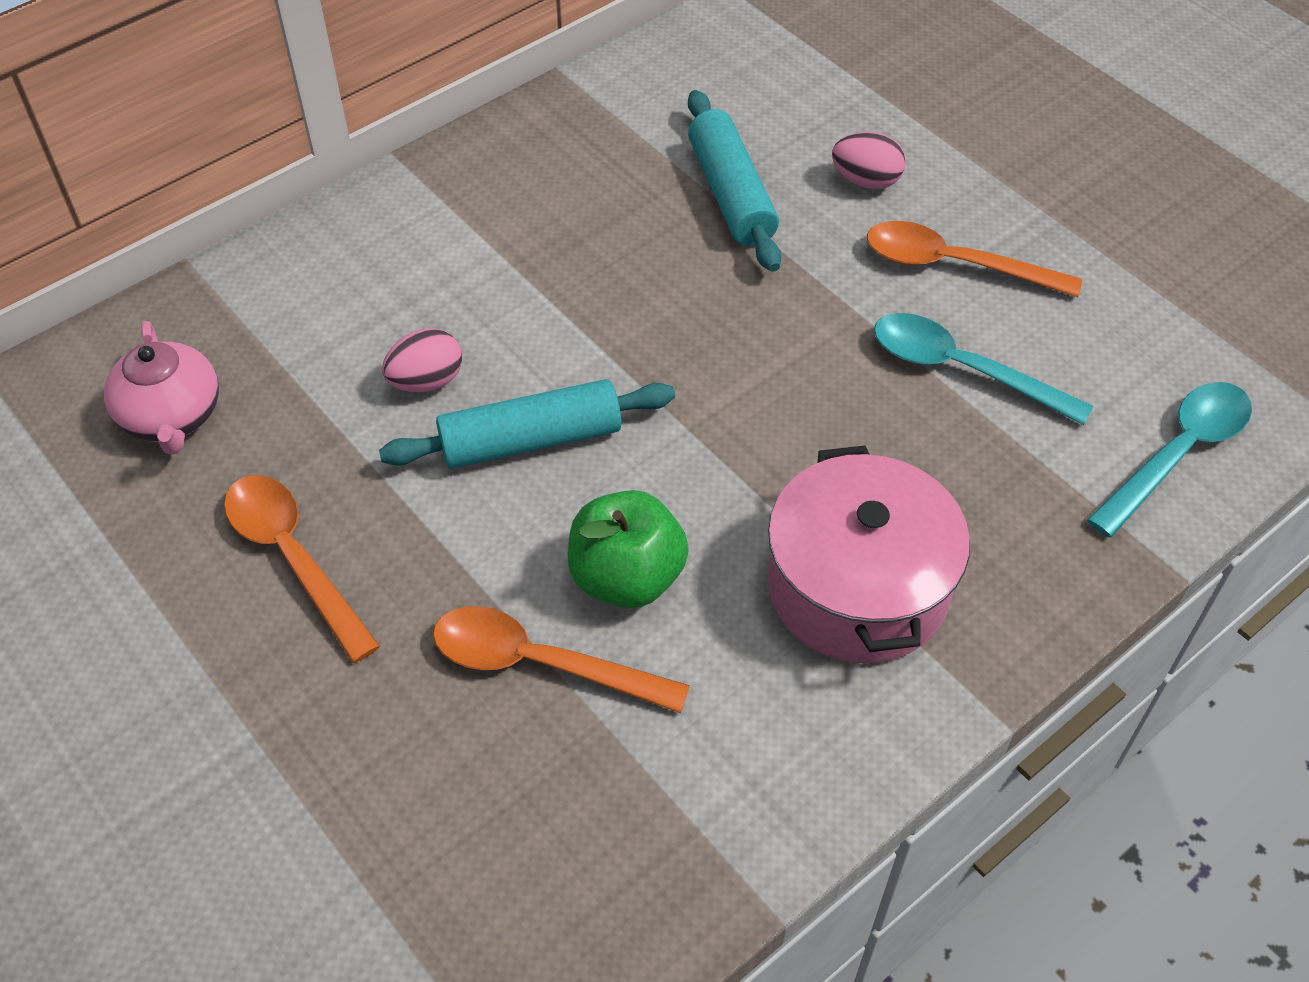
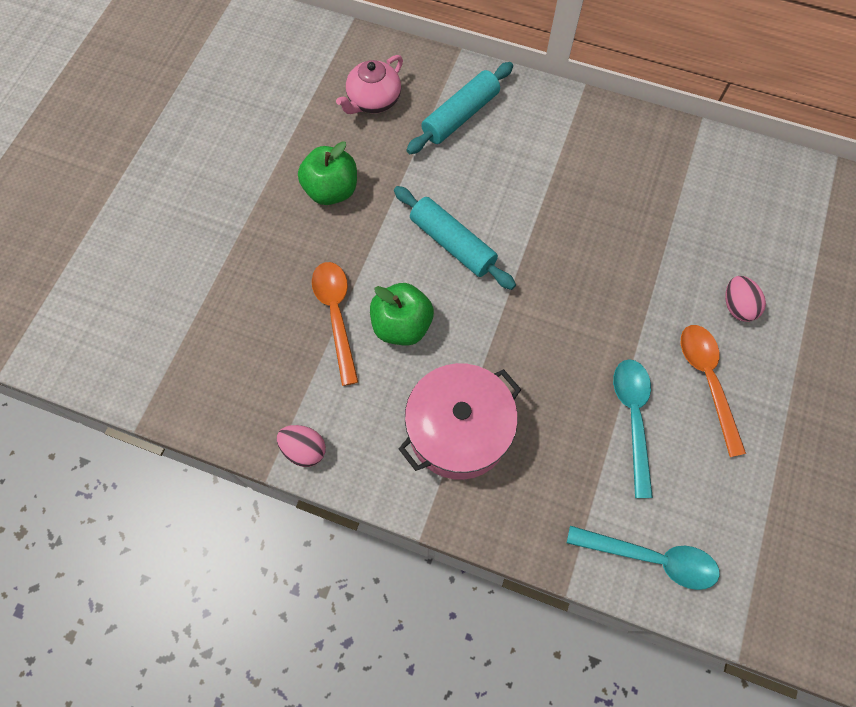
camera: 60 degrees right, 15 degrees up
(294, 558) = (331, 190): orange spoon -> green apple
(426, 381) = (457, 182): pink egg -> pink egg (304, 449)
(731, 194) = (674, 246): turquoise rolling pin -> turquoise rolling pin (460, 116)

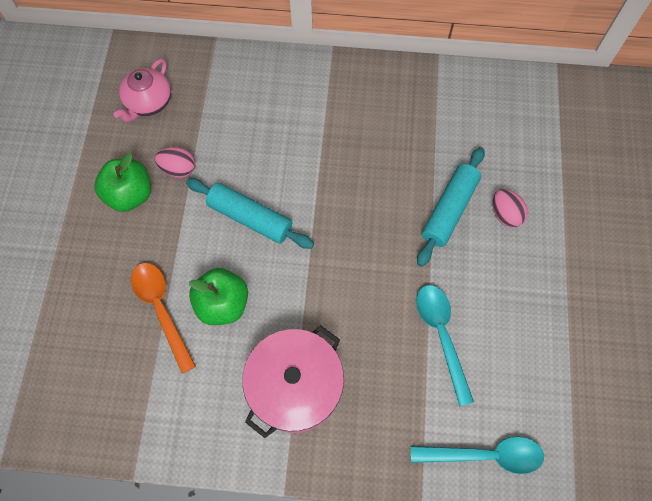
camera: 15 degrees left, 0 degrees up
(304, 449) = (161, 441): pink egg -> pink egg (178, 169)
(460, 116) = (230, 99): turquoise rolling pin -> turquoise rolling pin (449, 210)
(707, 381) = (496, 286): orange spoon -> none

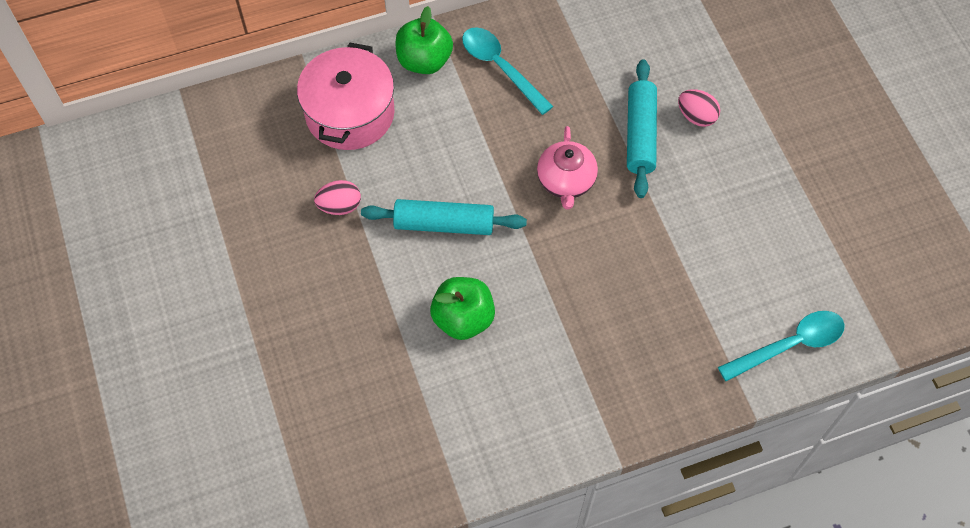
camera: 25 degrees left, 5 degrees down
(130, 195) = (302, 253): green apple -> green apple (424, 61)
(148, 103) = (266, 151): pink teapot -> pink teapot (566, 181)
(161, 309) = (403, 351): orange spoon -> none
(295, 386) = (579, 364): pink pot -> pink pot (350, 113)
(441, 336) = (694, 256): turquoise spoon -> turquoise spoon (500, 67)

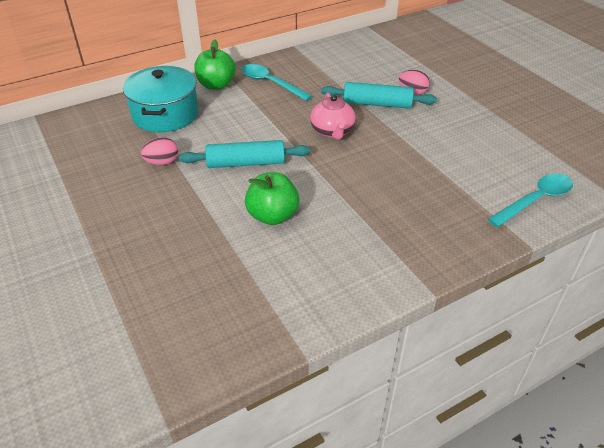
camera: 10 degrees left, 20 degrees down
(350, 113) = (165, 114): pink pot -> turquoise pot
(640, 134) = (377, 104): turquoise rolling pin -> turquoise rolling pin turned 75 degrees counterclockwise

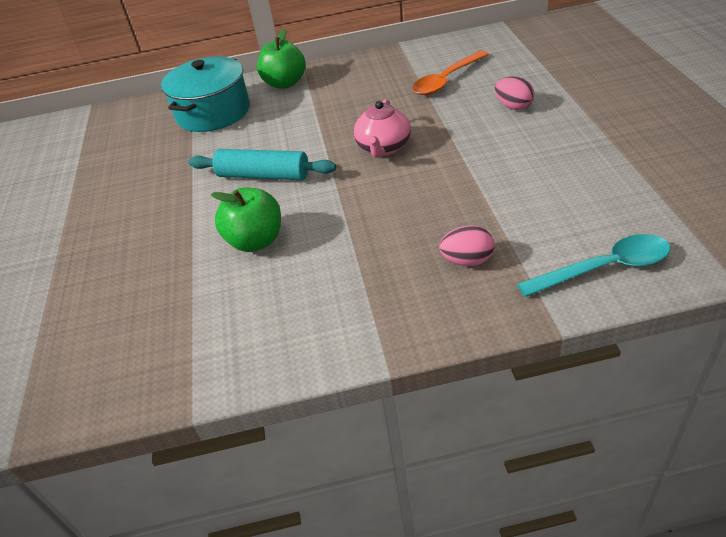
camera: 25 degrees right, 0 degrees up
(162, 162) = (178, 165): pink egg -> pink egg (467, 260)
(270, 83) = (345, 85): turquoise spoon -> none
(350, 75) = (446, 80): none -> orange spoon
(377, 104) = (459, 118): turquoise rolling pin -> none

